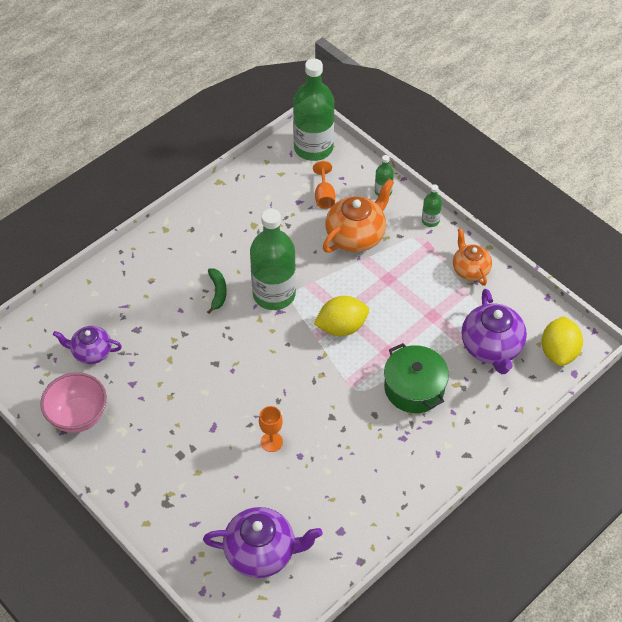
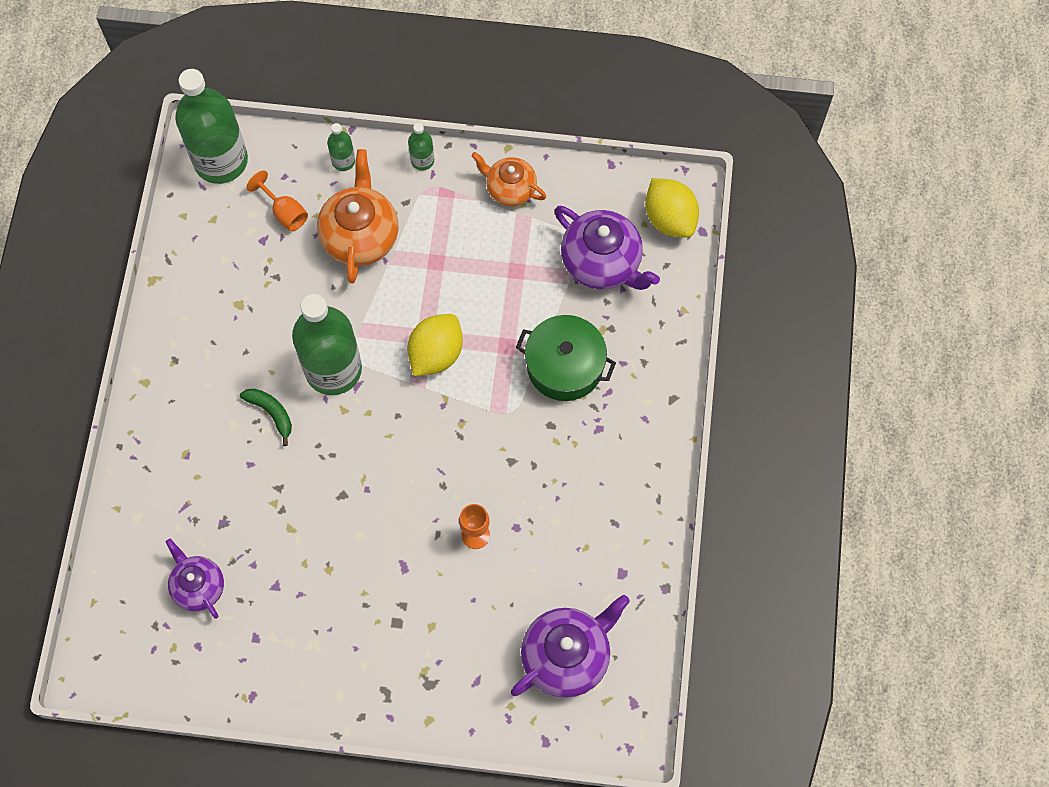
camera: 40 degrees left, 15 degrees up
(78, 416) = (252, 667): pink bowl -> none
(91, 352) = (198, 586): purple teapot -> purple teapot turned 90 degrees clockwise

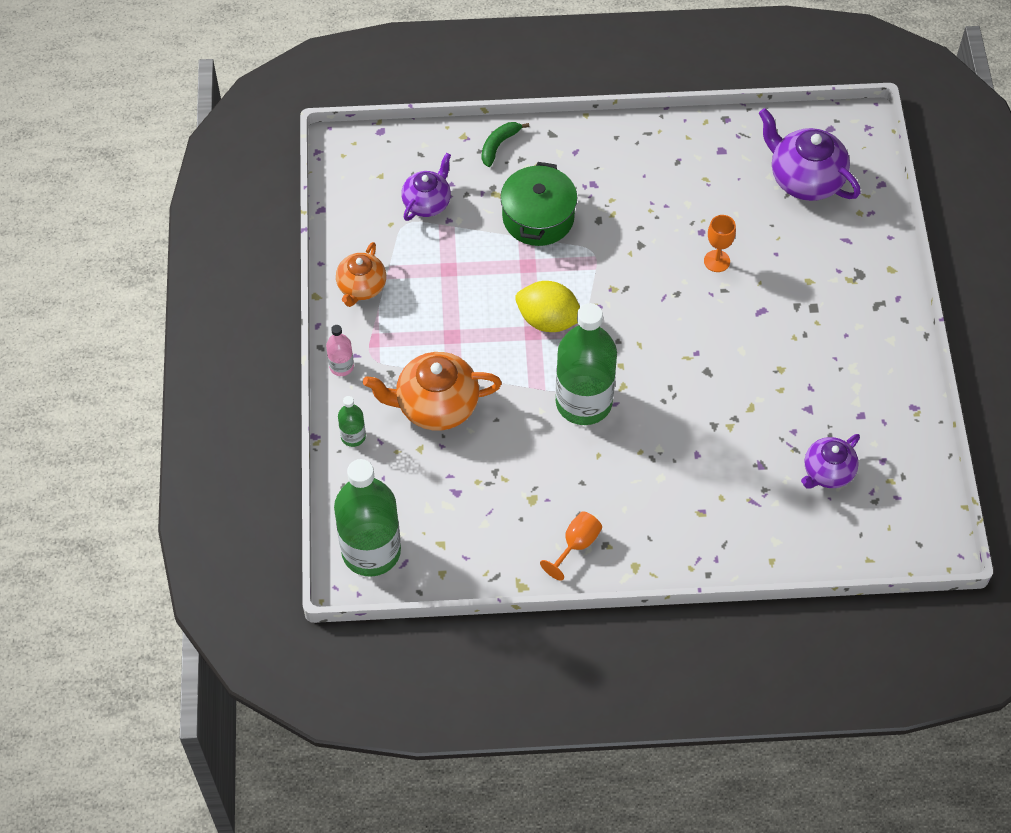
camera: 100 degrees left, 10 degrees down
(271, 413) = (640, 446): green banana -> green banana (499, 145)
(285, 212) = (421, 478): orange goblet -> orange goblet (576, 545)
(422, 160) = (341, 366): green bottle -> pink bottle
(602, 263) = (427, 203): purple teapot -> purple teapot, size x0.63
(669, 218) = (371, 157): yellow lemon -> none

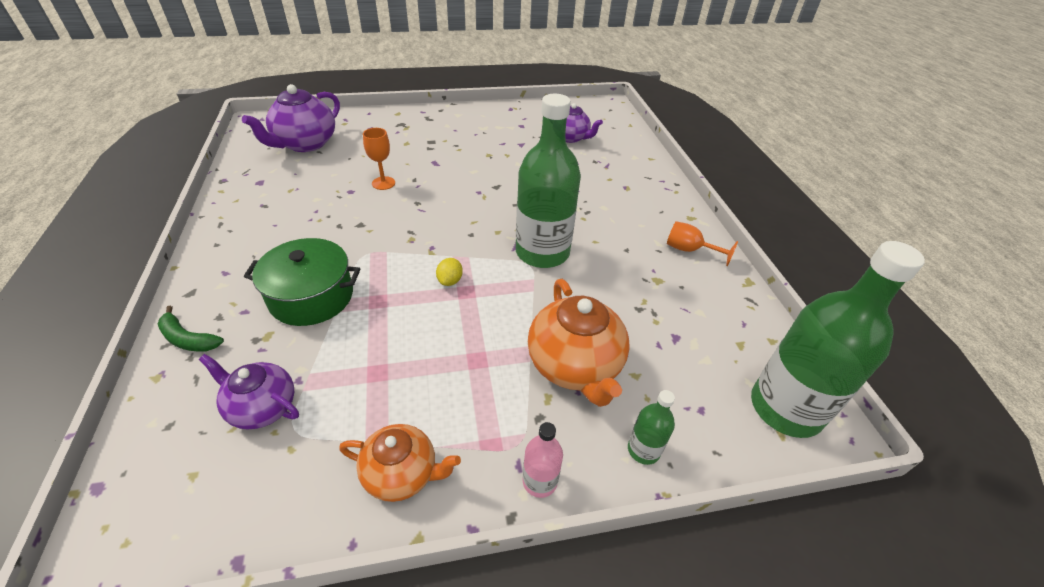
camera: 100 degrees left, 15 degrees down
(548, 320) = (450, 281): yellow lemon -> yellow lemon, size x0.48

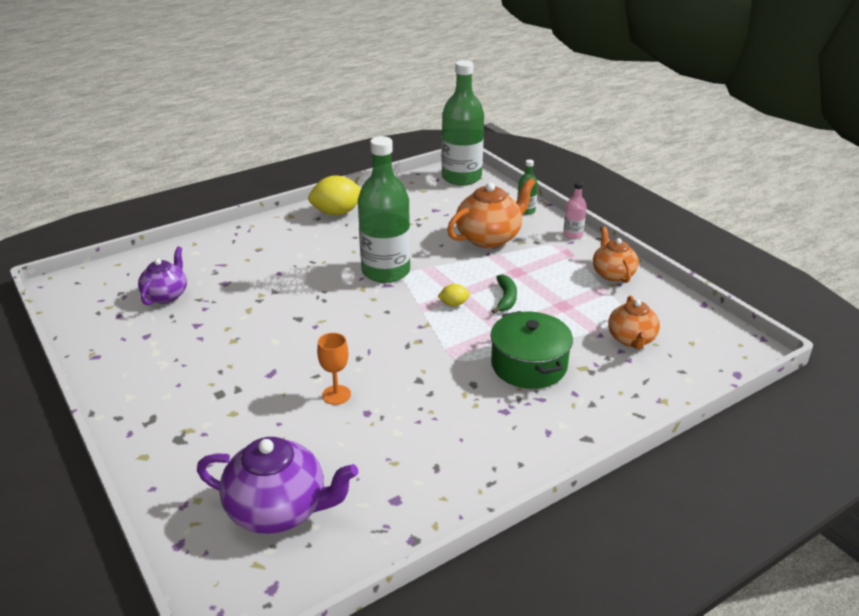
camera: 110 degrees left, 10 degrees down
(188, 339) = (624, 407): green banana -> green banana (506, 299)
(262, 407) = (631, 339): purple teapot -> orange teapot
(689, 250) = (337, 213): orange goblet -> yellow lemon

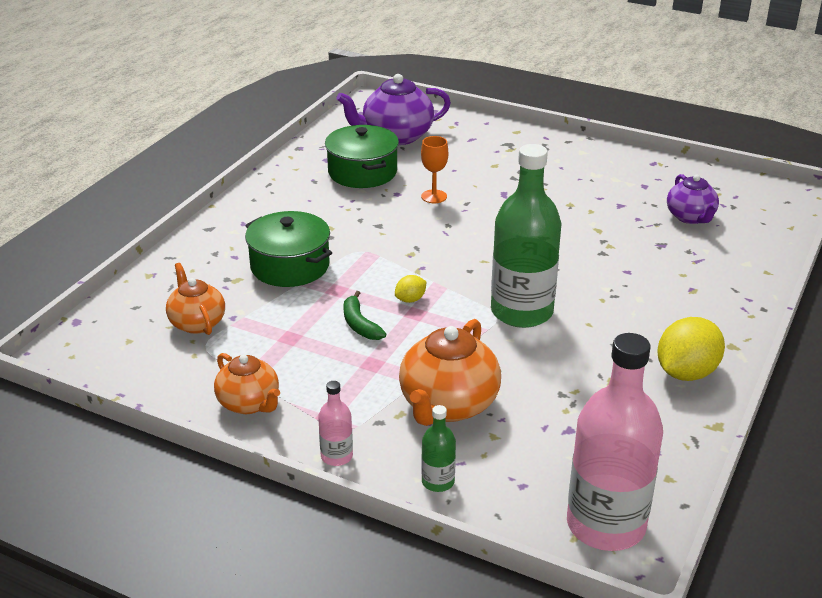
camera: 150 degrees right, 0 degrees up
(374, 459) = (362, 172): none -> green pot
(461, 177) = (606, 525): green bottle -> pink bottle

